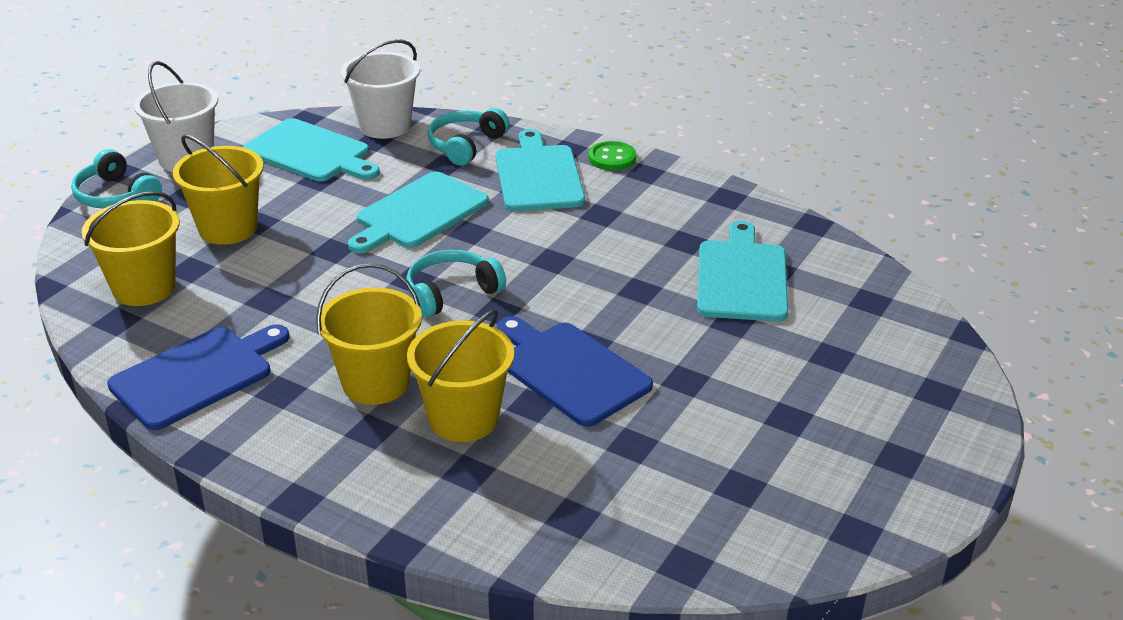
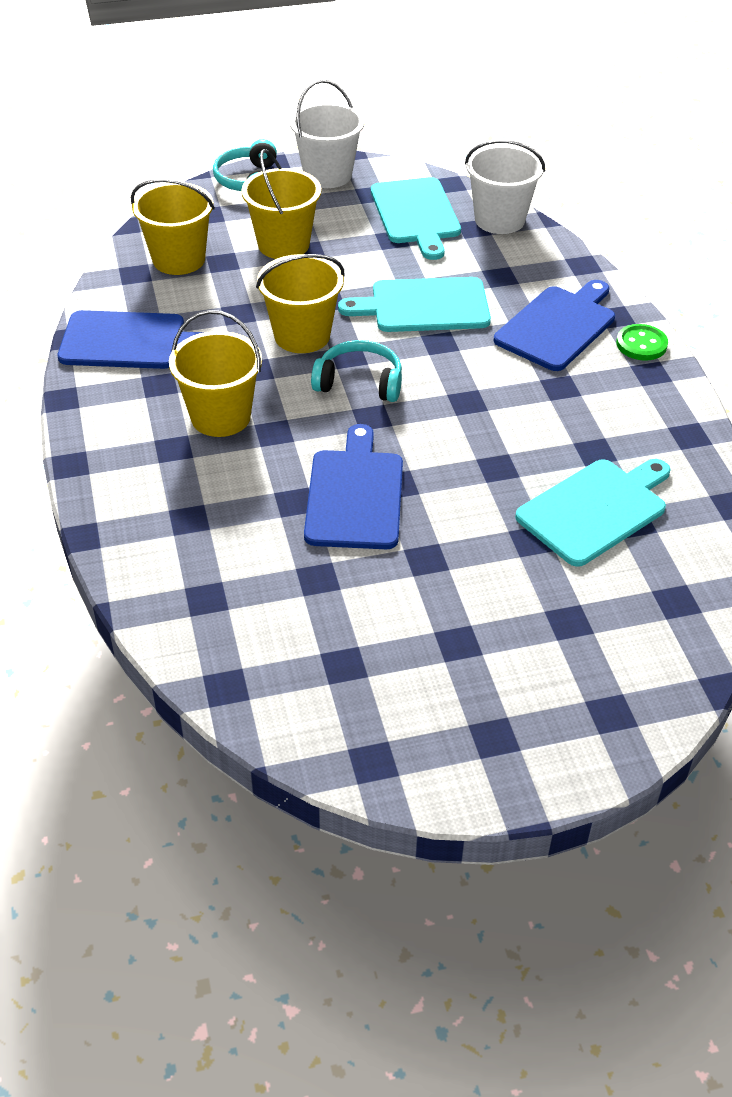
camera: 45 degrees right, 10 degrees up
(463, 418) = (238, 480): yellow bucket -> yellow bucket (302, 336)
(466, 145) = (538, 269): turquoise headphones -> none
(538, 176) = (558, 326): turquoise cutting board -> blue cutting board

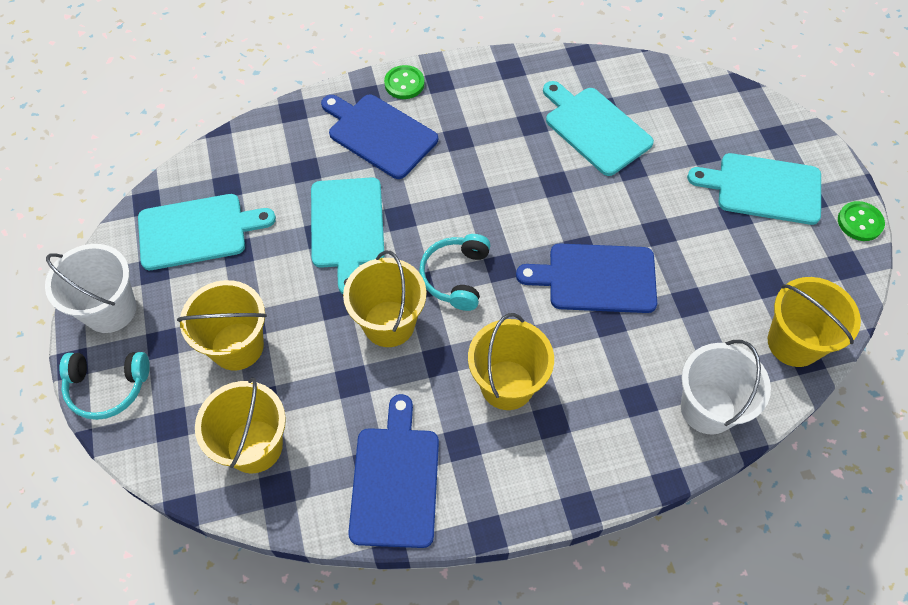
camera: 90 degrees left, 15 degrees up
(249, 677) = (794, 343): none -> yellow bucket
(451, 793) = (860, 222): none -> green button
(499, 220) = (215, 165): white bucket -> white bucket (708, 408)
(507, 682) = (763, 188): none -> turquoise cutting board

